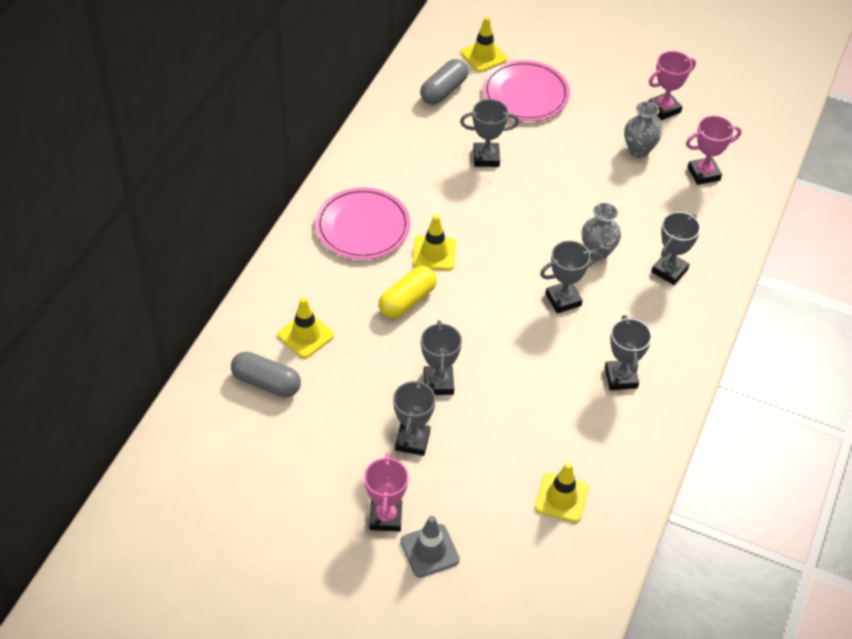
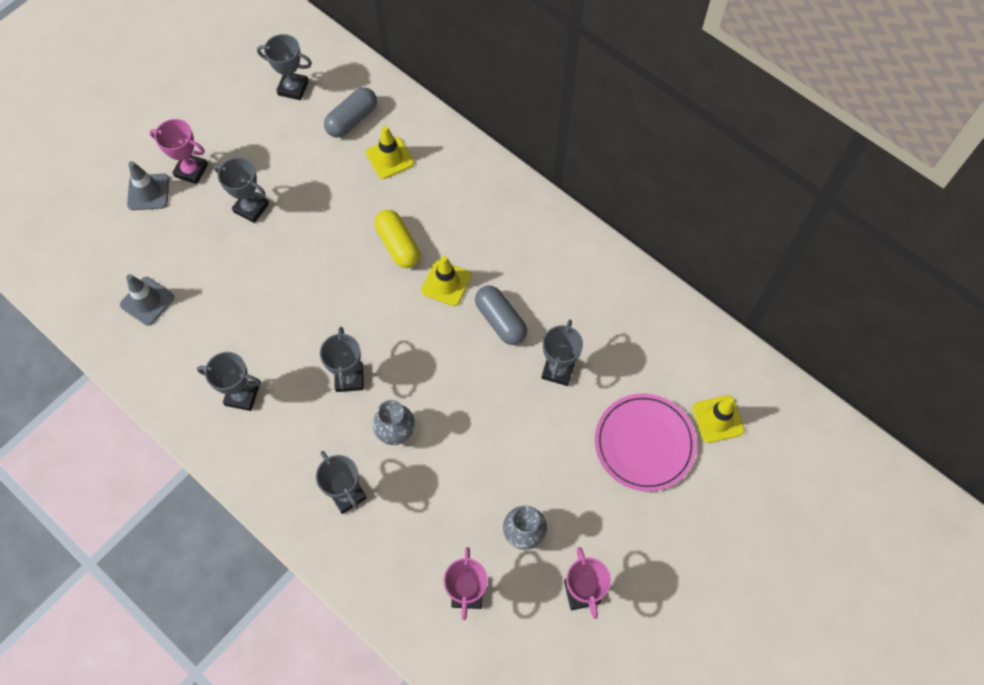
camera: 110 degrees right, 15 degrees up
(362, 226) = (499, 232): pink plate -> none
(438, 383) = (299, 243): grey trophy -> grey trophy (293, 88)
(443, 91) = (669, 359): grey capsule -> grey capsule (500, 320)
(561, 498) = (147, 301): yellow traffic cone -> grey traffic cone

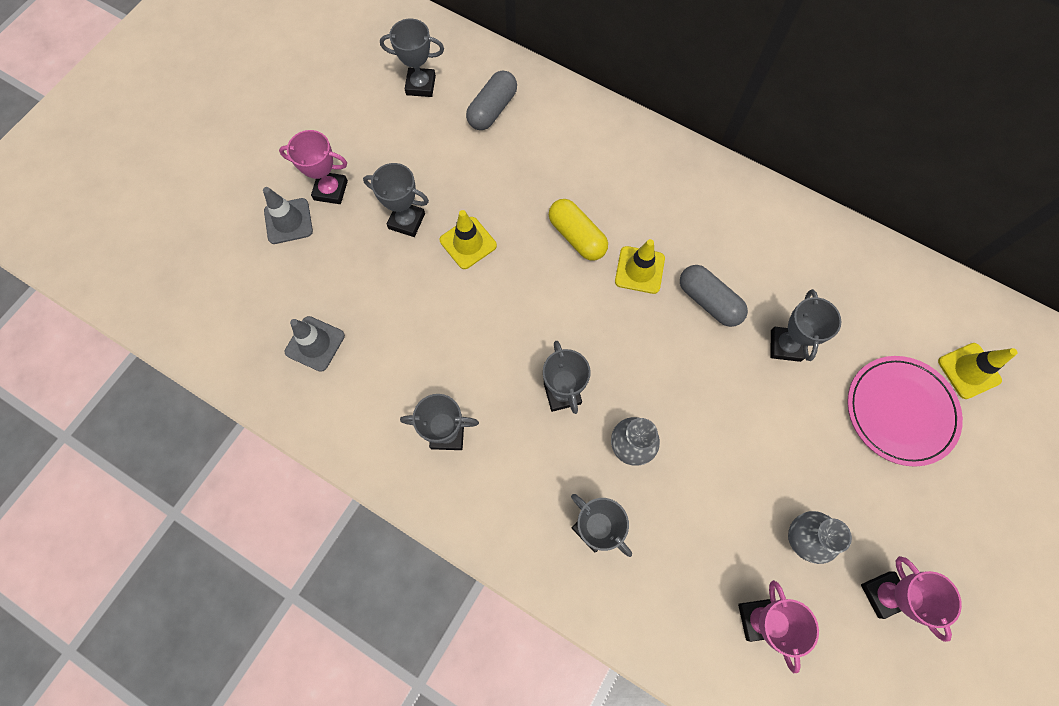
camera: 10 degrees left, 5 degrees up
(390, 158) = (543, 144): yellow traffic cone -> yellow traffic cone (468, 243)

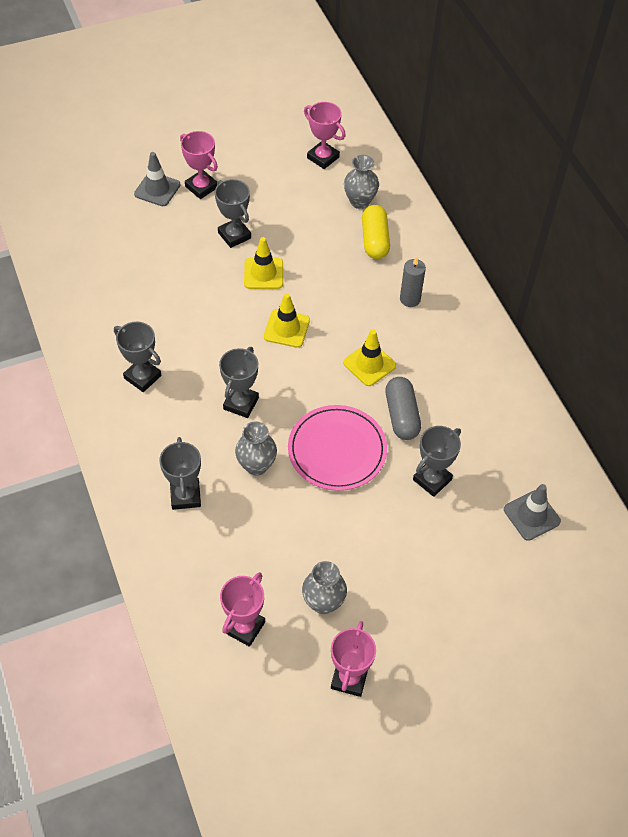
camera: 35 degrees right, 15 degrees down
(315, 344) = (108, 271): grey traffic cone -> grey traffic cone (531, 515)
(421, 85) = (323, 157): grey trophy -> pink trophy
(492, 109) = (360, 201): grey capsule -> grey vase
(576, 236) = (344, 316): yellow capsule -> yellow capsule (374, 240)
(619, 180) = (410, 299): none -> grey candle
(900, 411) = (480, 578): pink plate -> pink plate (337, 450)
(969, 371) = (563, 590): yellow traffic cone -> yellow traffic cone (286, 328)

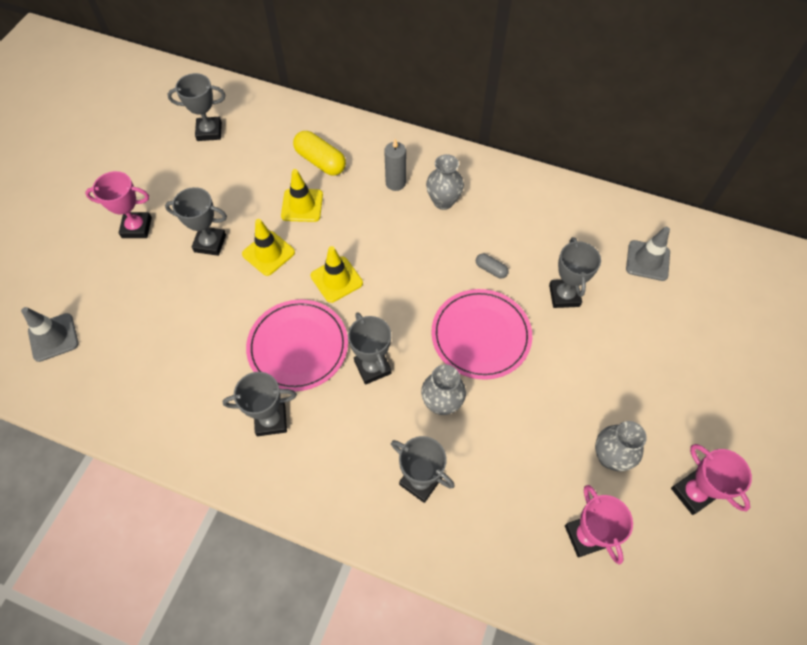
camera: 45 degrees left, 5 degrees up
(157, 189) = (99, 259): grey traffic cone -> grey traffic cone (53, 337)
(211, 348) = (298, 346): none -> pink plate
(323, 157) = (209, 131): pink trophy -> grey trophy
(360, 201) = (276, 142): grey vase -> grey vase (443, 201)
(369, 364) = (426, 253): yellow traffic cone -> yellow traffic cone (302, 205)
(401, 415) = (491, 269): grey capsule -> grey capsule, size x0.52

